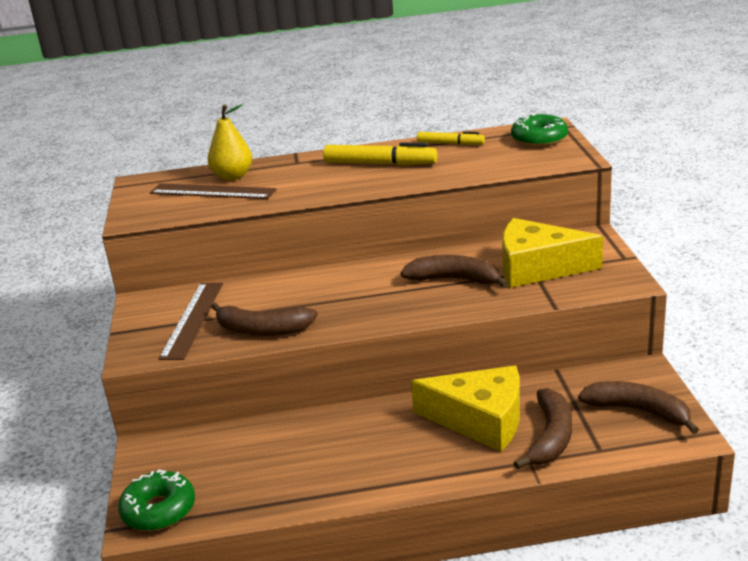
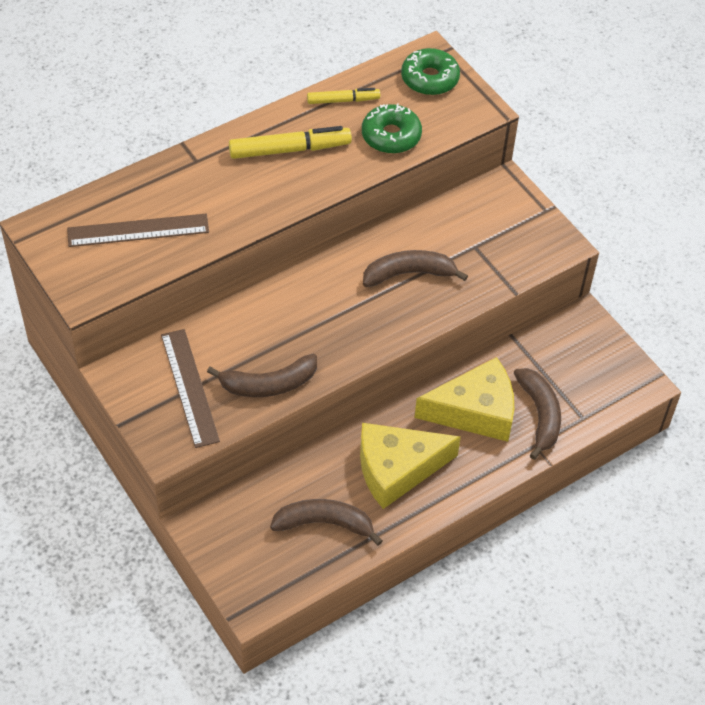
camera: 30 degrees left, 25 degrees up
(159, 510) = (259, 585): green donut -> green donut (391, 136)
(233, 176) = (141, 199): yellow pear -> none
(537, 268) = (476, 240): yellow cheese -> yellow cheese (397, 469)
(638, 411) = (596, 367): brown banana -> brown banana (324, 523)

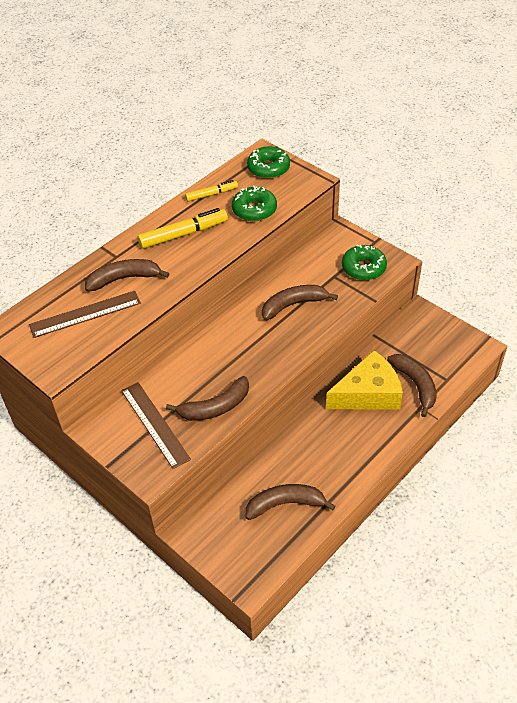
camera: 10 degrees left, 5 degrees down
(198, 194) = (124, 279): none -> brown banana
(397, 469) = (326, 449): yellow cheese -> none
(517, 244) = (363, 268): none -> green donut

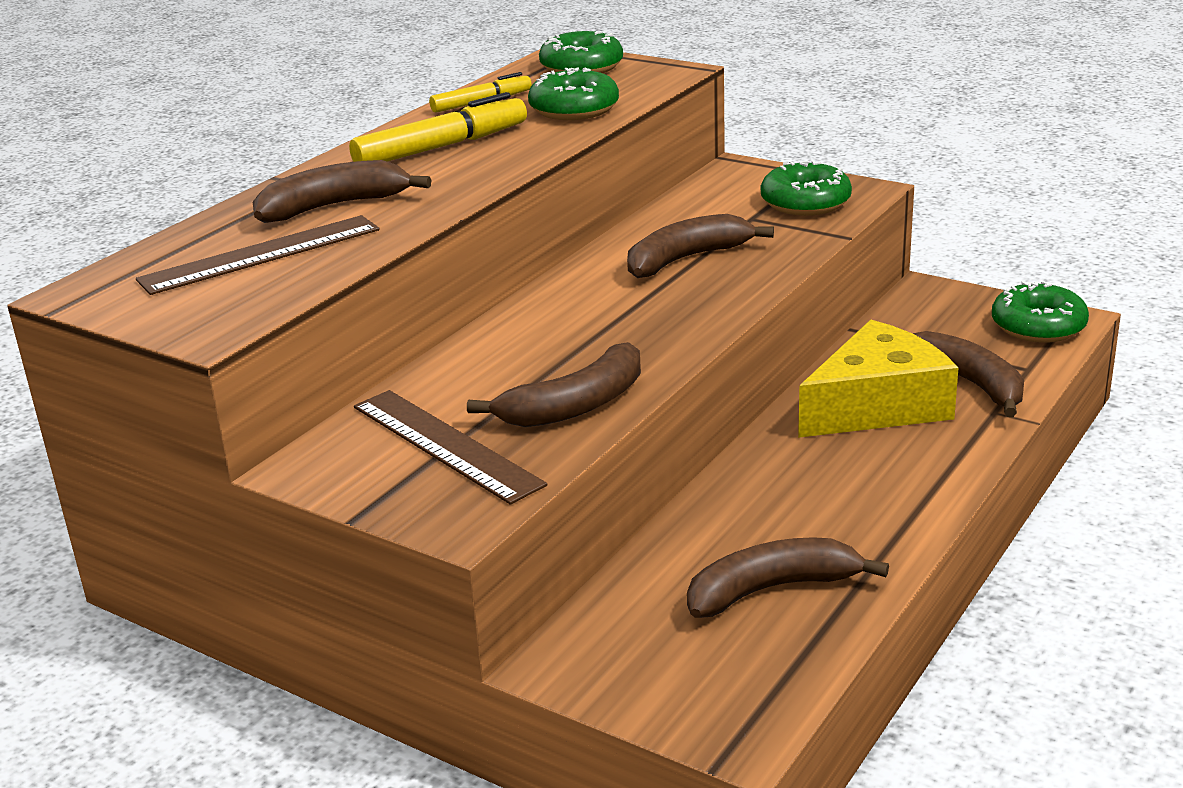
camera: 10 degrees left, 20 degrees down
(463, 349) = (1038, 326): none -> green donut

